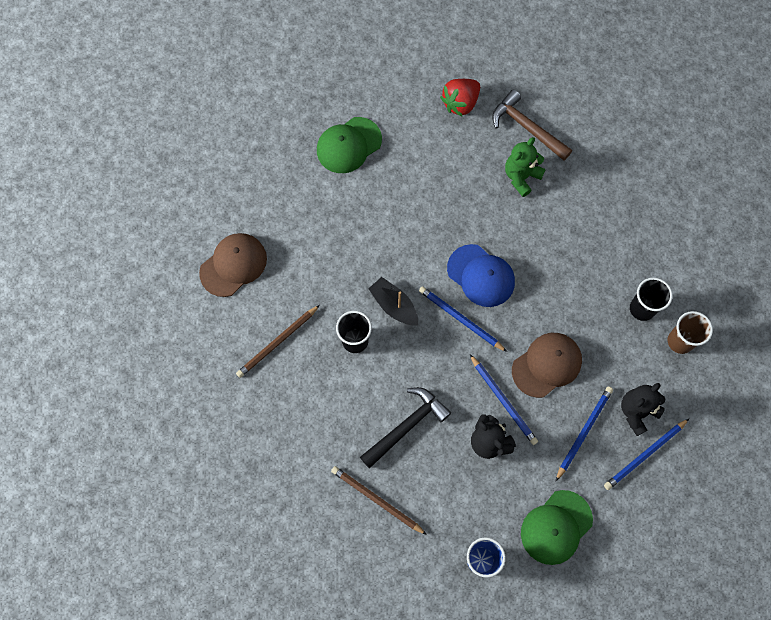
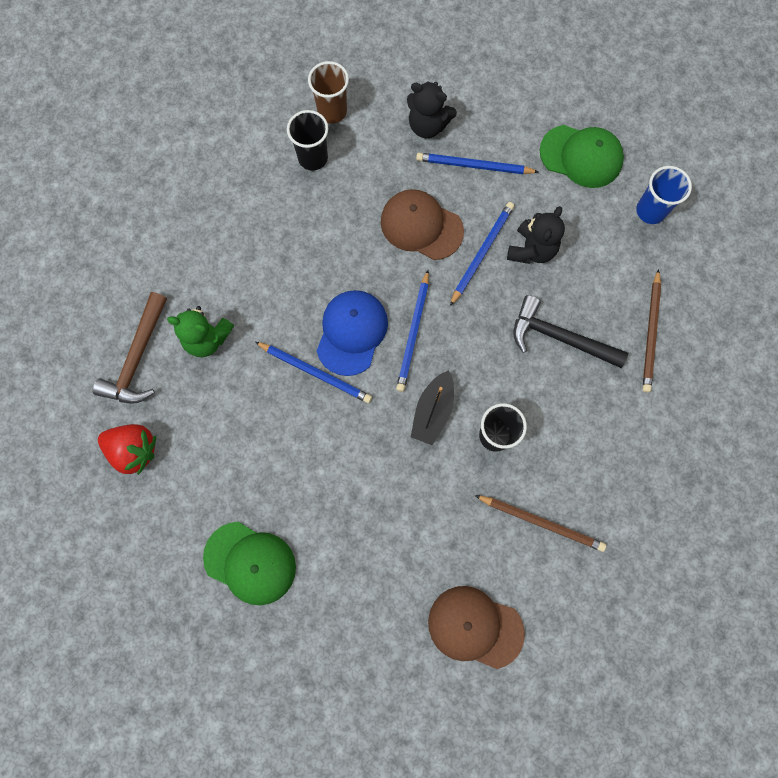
camera: 115 degrees left, 5 degrees up
(645, 455) = (467, 104): blue pencil -> blue pencil (315, 372)

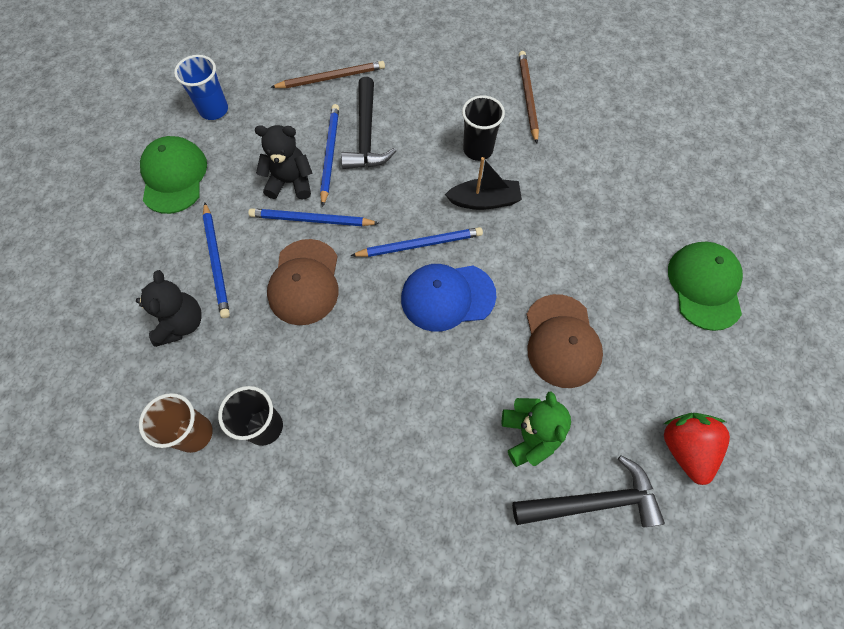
camera: 115 degrees left, 10 degrees down
(138, 358) = (592, 501): brown hammer -> black hammer
(315, 372) = (504, 312): blue pencil -> blue pencil (330, 155)
(475, 627) = (632, 110): brown cap -> brown cap (562, 341)

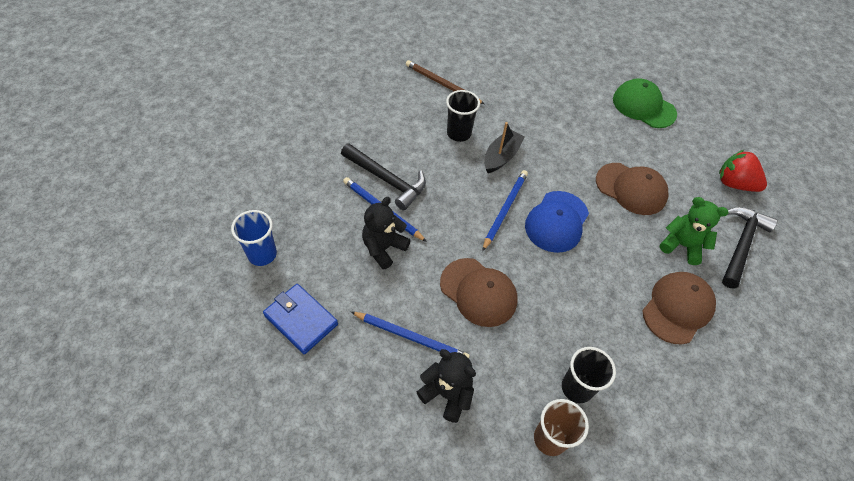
camera: 55 degrees left, 10 degrees down
(174, 177) = (301, 320): green cap -> blue wallet
(312, 220) = (429, 256): blue pencil -> none
(331, 78) = (313, 166): brown pencil -> none
(437, 474) = (677, 308): none -> brown cap

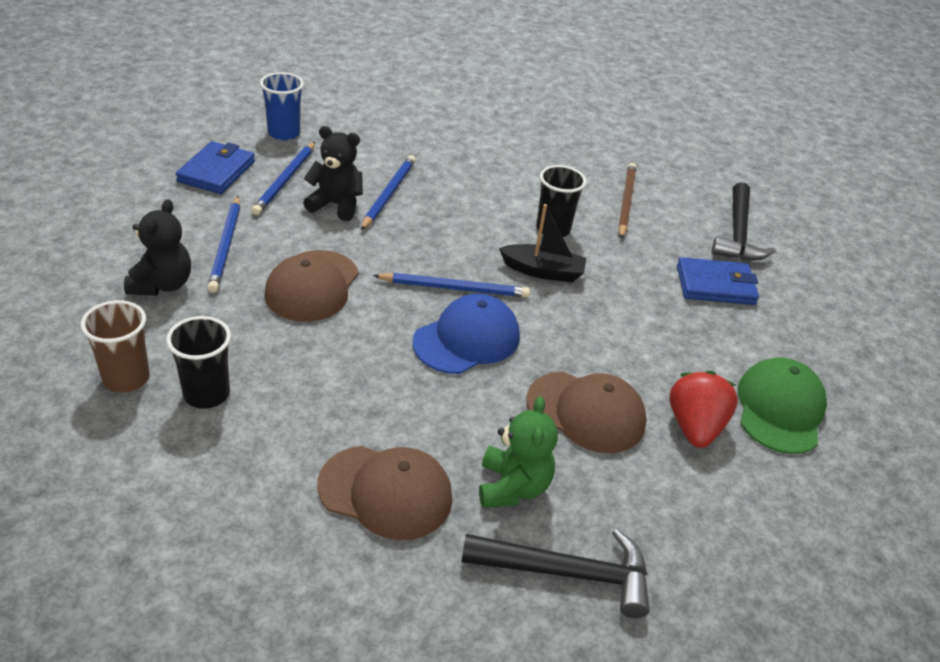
camera: 65 degrees right, 15 degrees down
(335, 272) = (285, 180): none -> blue pencil
(386, 180) = (435, 189): black hammer -> black hammer (738, 233)
(538, 82) = (715, 285): none -> blue wallet
(557, 221) = (467, 339): blue cap -> blue cap turned 135 degrees clockwise
(631, 189) = (586, 412): brown cap -> brown cap turned 75 degrees counterclockwise
(734, 183) = (704, 554): red strawberry -> red strawberry (694, 427)

